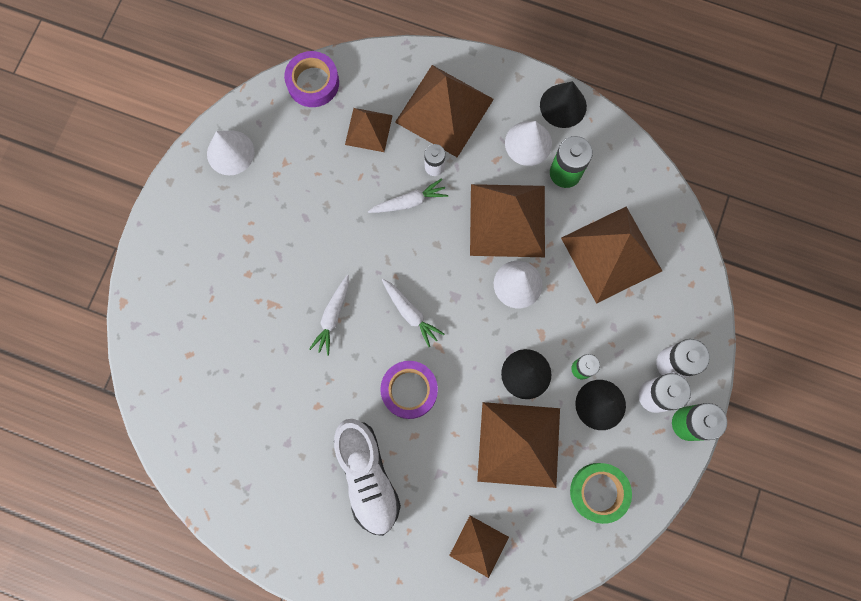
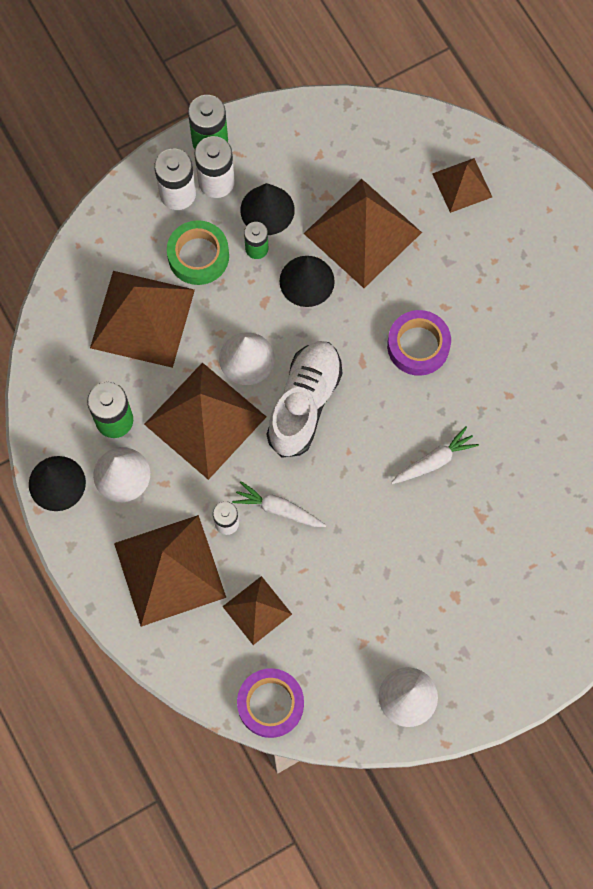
camera: 140 degrees left, 5 degrees down
(367, 477) = (511, 305): white shoe -> white shoe (304, 403)
(410, 313) = (362, 408): white carrot -> none
(598, 492) = (330, 149): green tape -> green tape (198, 256)

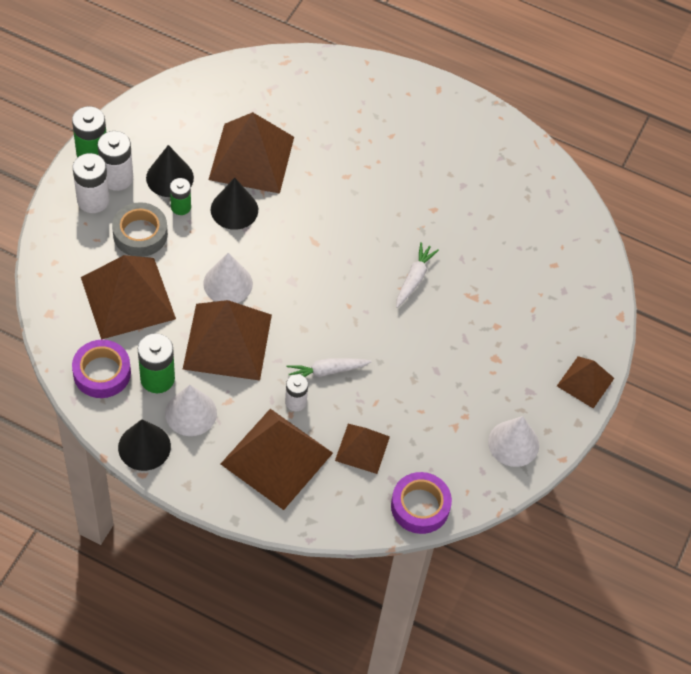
camera: 40 degrees left, 15 degrees down
(198, 256) = (140, 234): green tape -> grey tape
(304, 403) = (293, 291): white shoe -> none
(418, 346) = (346, 210): purple tape -> purple tape (102, 373)
(462, 185) = (300, 93): brown pyramid -> brown pyramid (585, 382)

